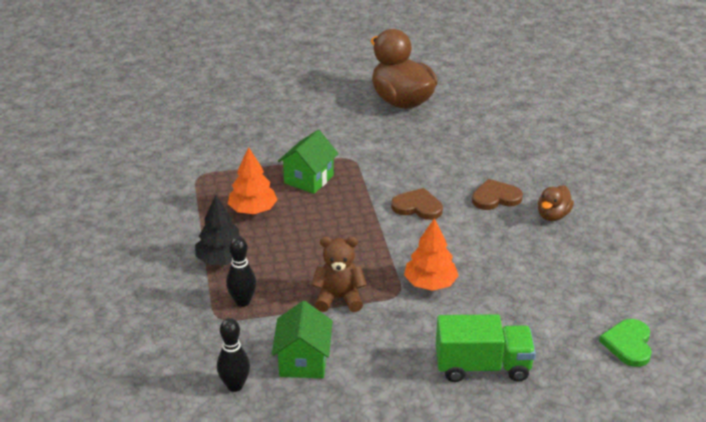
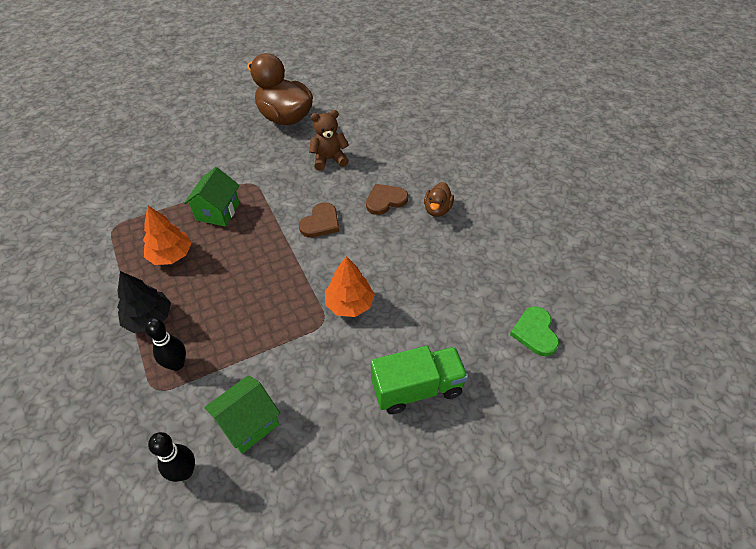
camera: 15 degrees left, 15 degrees up
(303, 361) = (248, 423): green house -> green house turned 60 degrees clockwise
(339, 298) = (269, 339): brown teddy bear -> brown teddy bear (329, 159)
(417, 206) = (321, 222): brown heart -> brown heart turned 120 degrees clockwise

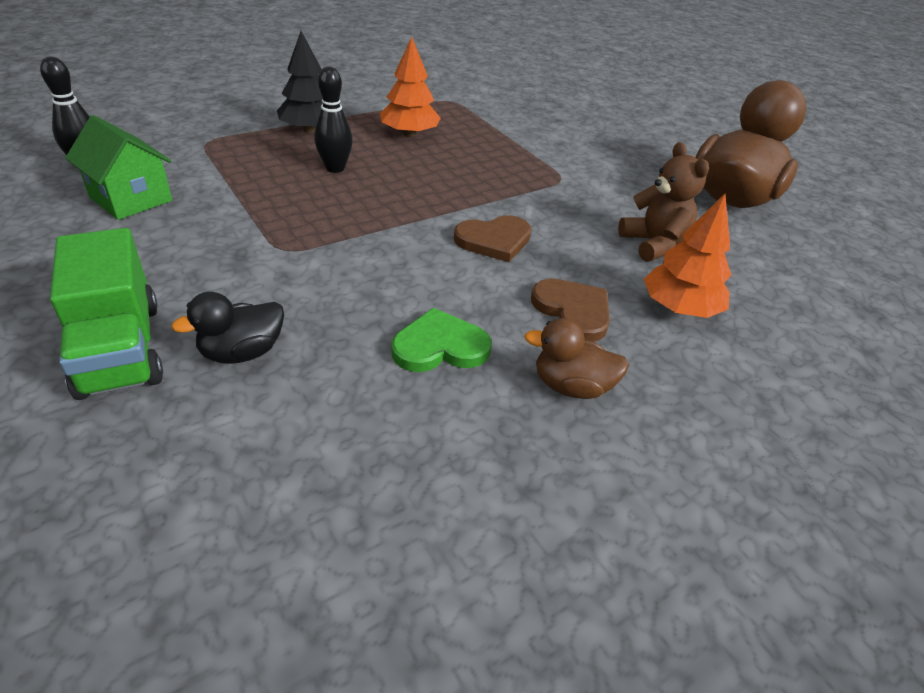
camera: 80 degrees right, 10 degrees down
(177, 364) = (238, 150): black bowling pin -> black bowling pin (335, 168)
(218, 211) = (494, 157): green house -> none
(321, 222) = (494, 240): brown heart -> brown heart turned 45 degrees counterclockwise
(349, 304) = (316, 273): orange tree -> orange tree (679, 308)
(418, 332) = (242, 352): none -> black duck
(535, 332) = (195, 557): green heart -> green heart (440, 346)

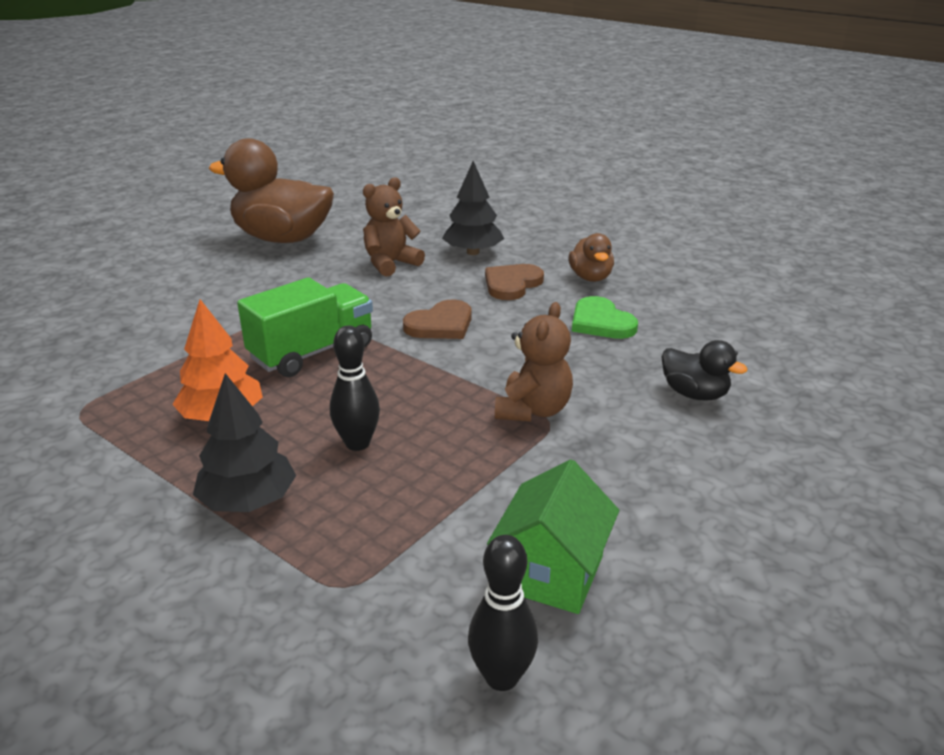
camera: 105 degrees left, 10 degrees down
(120, 349) = (756, 450): green truck -> green truck (312, 352)
(308, 246) = (533, 410): none -> brown teddy bear
(494, 240) = (441, 324): brown heart -> brown heart turned 90 degrees clockwise
(679, 308) = (472, 252): orange tree -> black tree

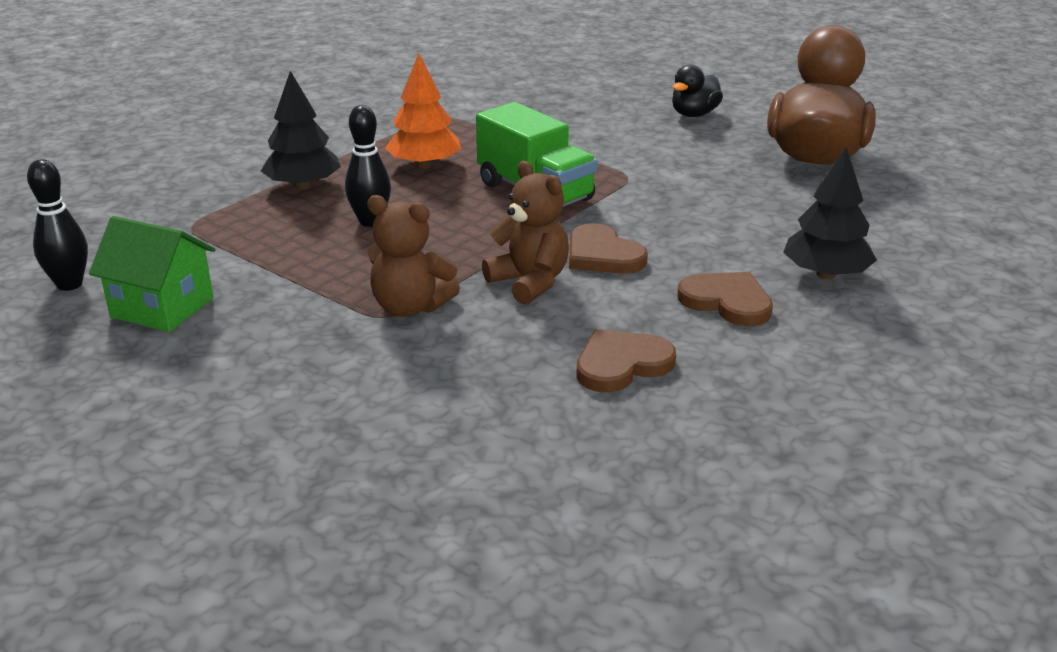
camera: 90 degrees right, 0 degrees up
(390, 264) = (765, 221): brown teddy bear -> brown teddy bear (529, 282)
(590, 277) = (769, 366): brown duck -> none
(601, 322) = (621, 364): green heart -> brown heart
(694, 394) = (429, 419): black duck -> black duck (694, 114)

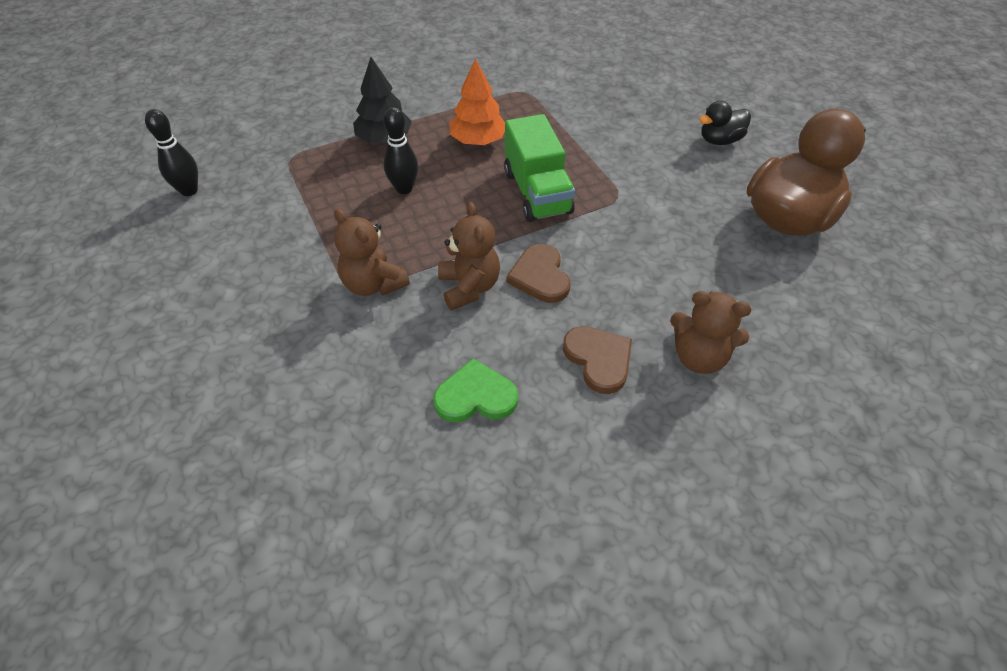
camera: 25 degrees right, 20 degrees up
(162, 307) = (226, 230): green house -> none
(621, 364) = (475, 396): brown heart -> green heart
(825, 274) = (699, 357): black tree -> brown teddy bear

